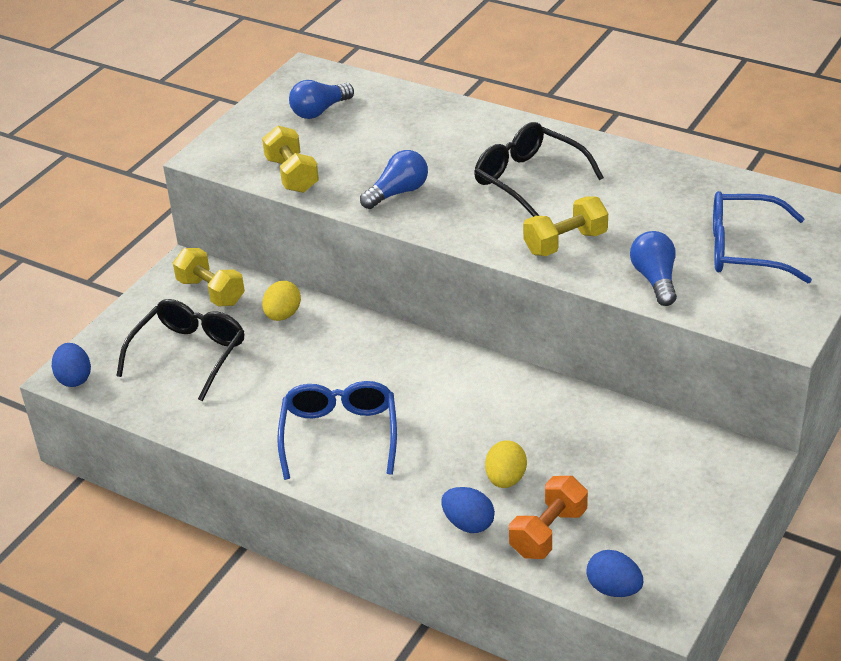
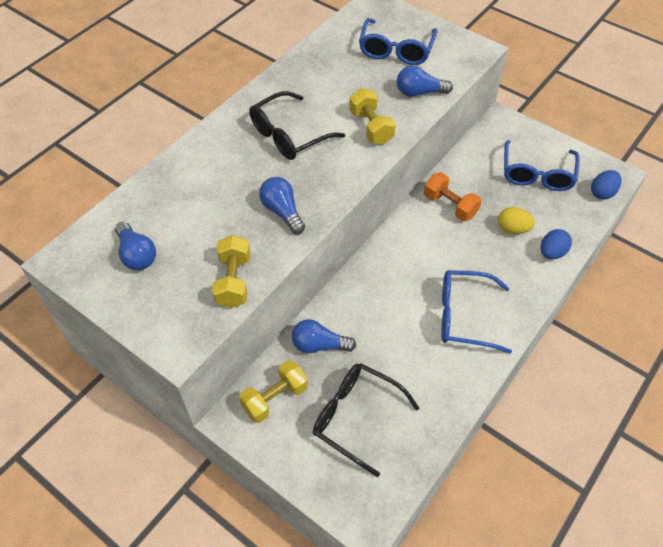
camera: 85 degrees left, 15 degrees up
(74, 378) = (372, 515): blue egg -> none
(283, 315) = (319, 345): yellow egg -> blue light bulb
(292, 175) = (233, 281): yellow dumbbell -> yellow dumbbell turned 75 degrees counterclockwise
(548, 533) = (559, 215): orange dumbbell -> orange dumbbell (450, 205)
(631, 506) = (537, 174): none -> blue glasses

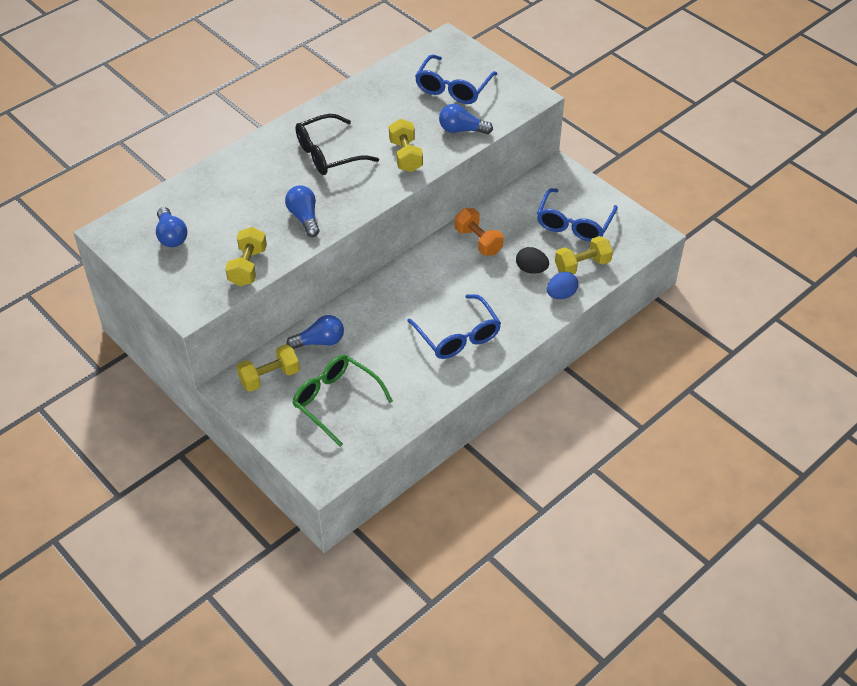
camera: 10 degrees right, 5 degrees down
(319, 345) = (320, 341): blue light bulb -> blue light bulb turned 150 degrees clockwise
(355, 417) = (335, 401): black glasses -> green glasses
(463, 316) = (458, 336): blue glasses -> blue glasses turned 135 degrees counterclockwise
(512, 229) = (531, 269): yellow egg -> black egg
(561, 218) = (582, 265): none -> yellow dumbbell
(602, 193) = (632, 249): blue egg -> none

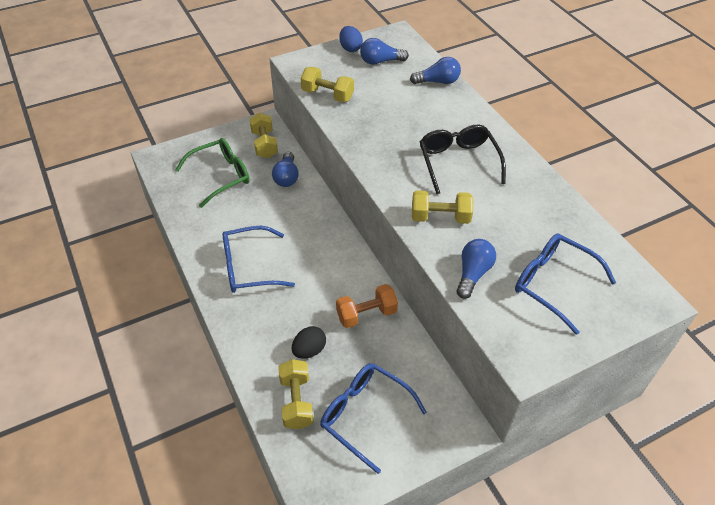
camera: 105 degrees right, 0 degrees up
(304, 217) = (374, 134): blue light bulb -> blue light bulb (437, 81)
(561, 294) = (263, 367): blue egg -> blue egg (350, 48)

